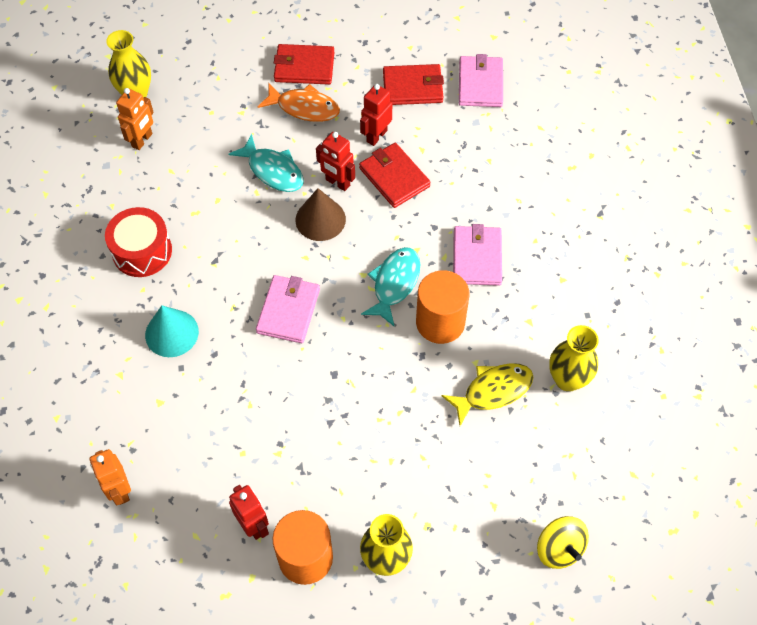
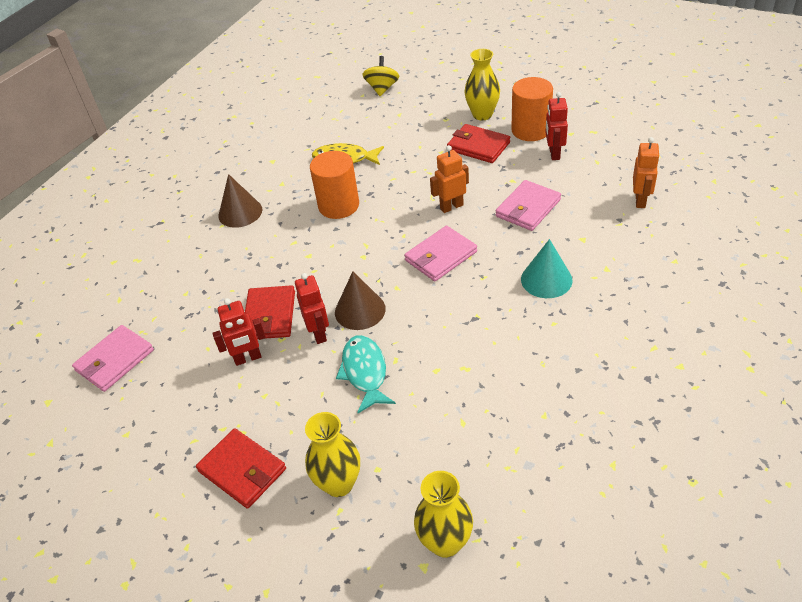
camera: 140 degrees left, 15 degrees down
(142, 140) = (472, 474): orange robot -> orange robot (451, 206)
(142, 251) = (536, 355): red drum -> none
(304, 107) = (283, 422): orange fish -> none
(394, 284) = (346, 240): turquoise fish -> none
(413, 87) = (170, 388): red wallet -> red wallet (478, 146)
(477, 257) = (272, 232): pink wallet -> pink wallet (528, 208)
(533, 264) = (240, 212): none -> brown cone
(567, 379) = (294, 148): yellow vase -> yellow vase (339, 483)

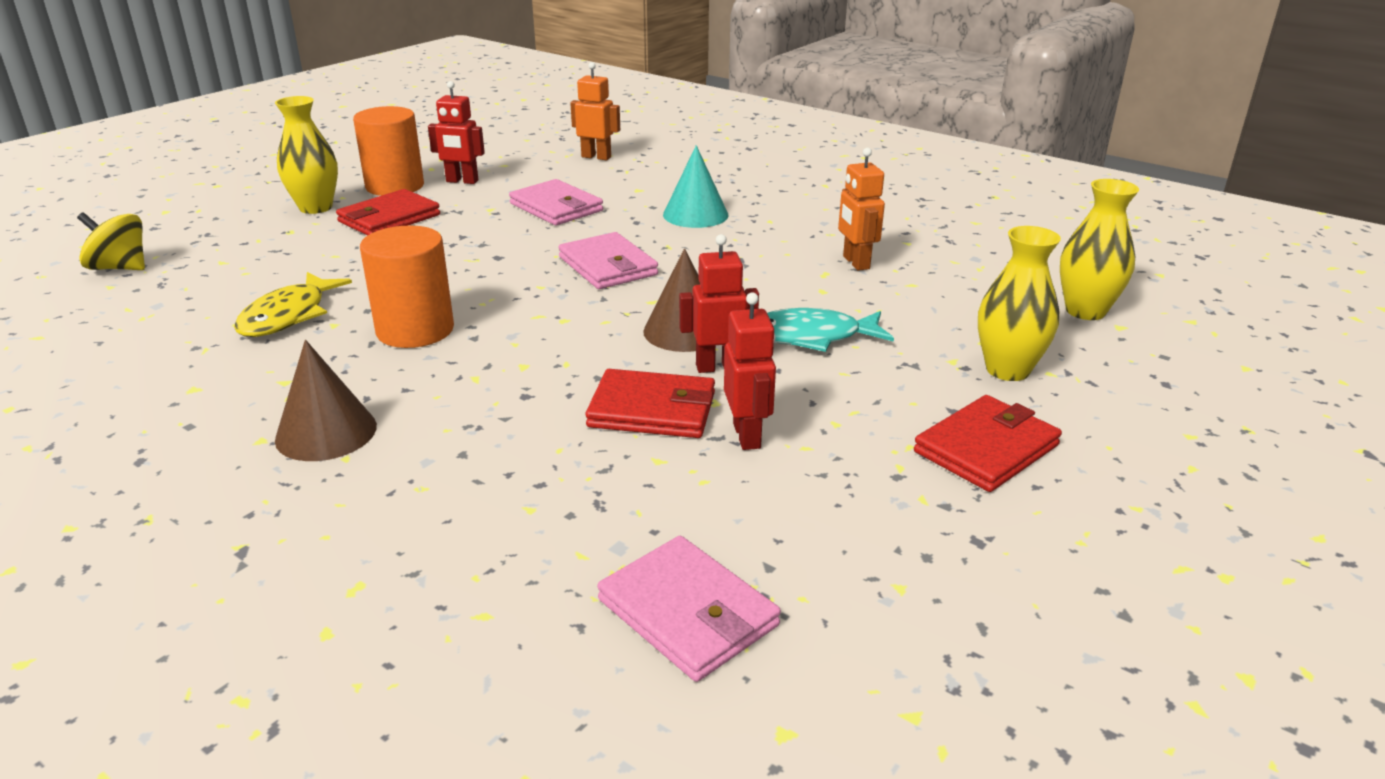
camera: 85 degrees left, 15 degrees down
(451, 206) = (507, 249): orange robot -> orange robot (855, 263)

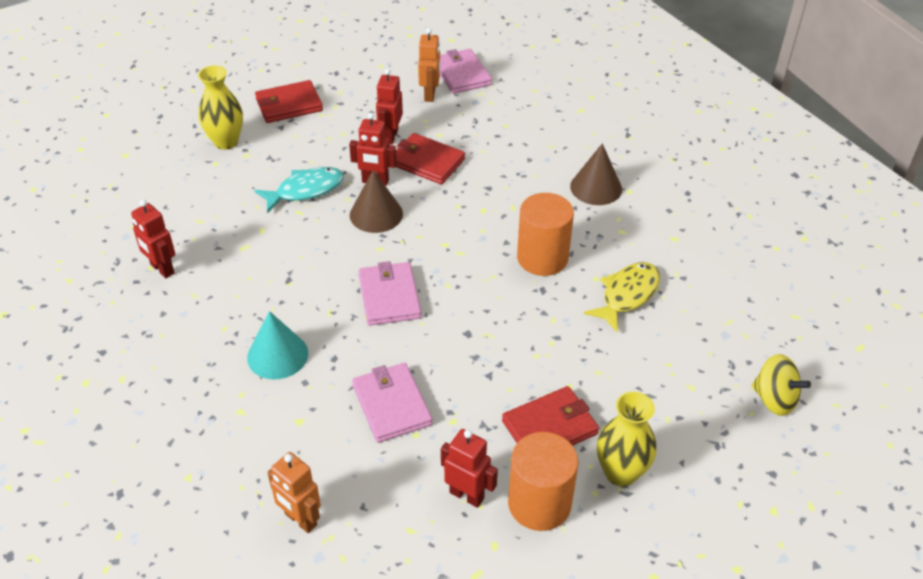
camera: 160 degrees left, 15 degrees up
(812, 337) = (305, 190): turquoise fish -> turquoise fish turned 45 degrees counterclockwise
(855, 263) = (212, 253): orange robot -> orange robot (430, 95)
(892, 243) = (162, 269): none -> red robot
(1085, 311) = (127, 170): yellow vase -> none

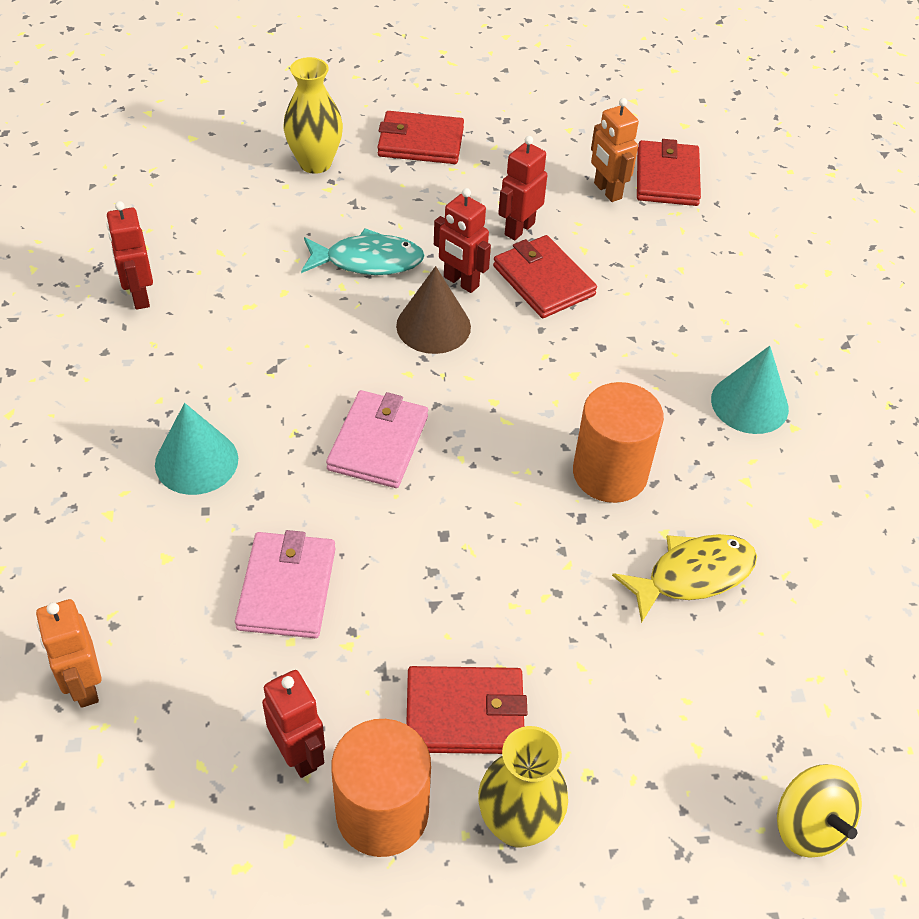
camera: 25 degrees right, 5 degrees up
(430, 95) = (607, 191): orange robot -> orange robot turned 120 degrees clockwise
(461, 74) = (667, 177): pink wallet -> red wallet
(596, 187) = (749, 403): brown cone -> turquoise cone

